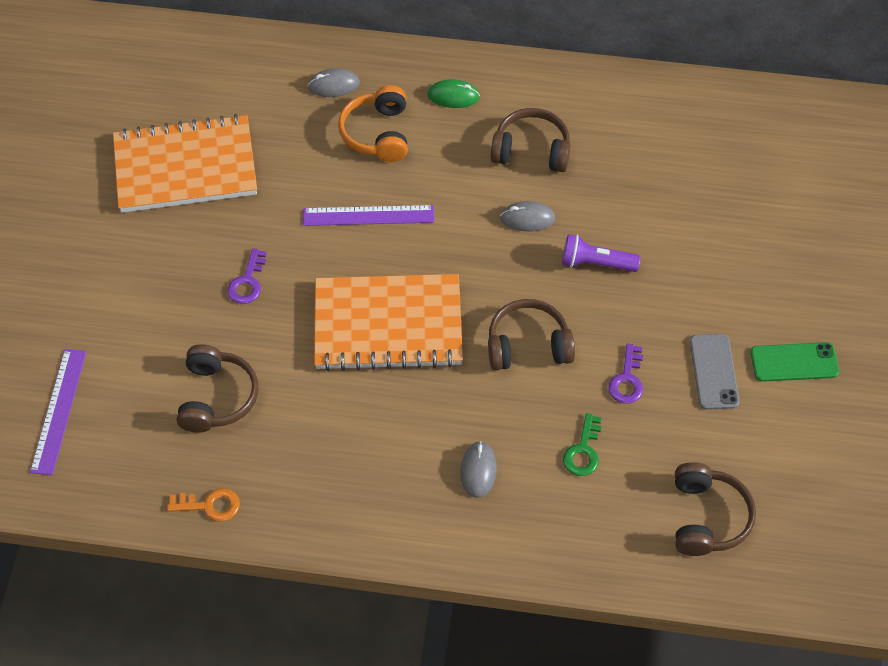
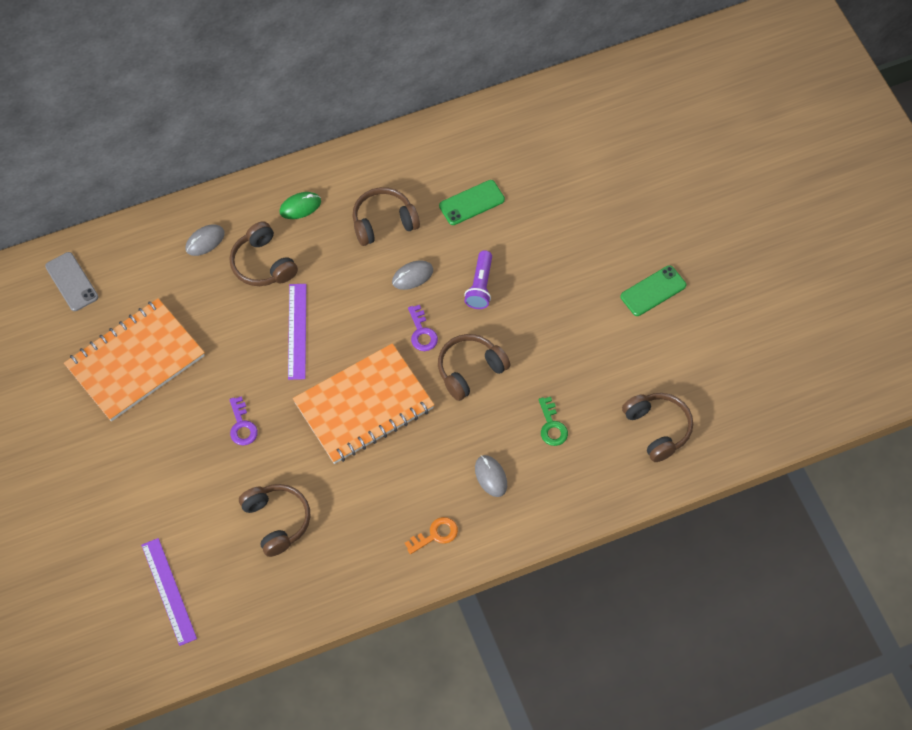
camera: 30 degrees left, 5 degrees up
(210, 505) = (323, 599): orange key -> orange key (435, 535)
(368, 216) = (297, 331): purple ruler -> purple ruler turned 60 degrees counterclockwise
(377, 133) = (263, 264): orange headphones -> brown headphones
(596, 263) = (480, 286): purple flashlight -> purple flashlight turned 60 degrees counterclockwise
(627, 380) = (551, 360): purple key -> purple key (422, 332)
(640, 174) = (471, 203): none -> green phone
(713, 372) = (604, 325): grey phone -> grey phone (71, 282)

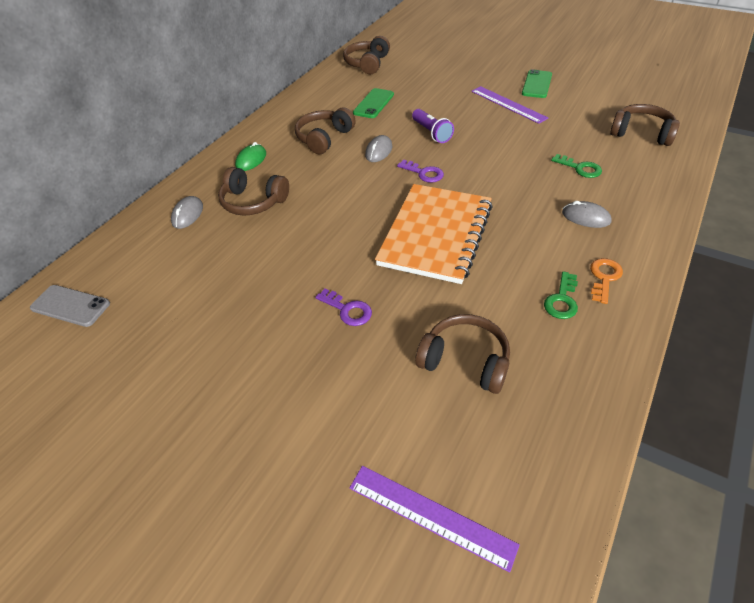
camera: 35 degrees left, 15 degrees down
(135, 361) = (191, 326): orange notebook -> none
(297, 331) = (326, 223): purple ruler -> purple ruler (508, 104)
(386, 528) = (562, 300): none -> green key
(470, 370) = (484, 173): brown headphones -> brown headphones (367, 64)

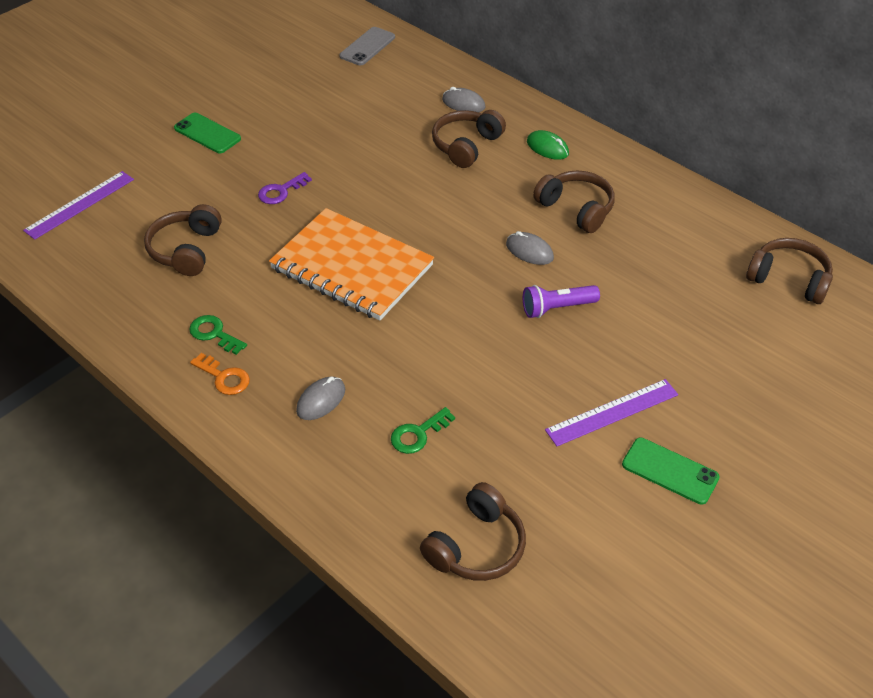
camera: 100 degrees right, 0 degrees up
(373, 103) = (654, 266): green phone -> green phone (207, 133)
(424, 173) = (467, 281): purple key -> none
(465, 361) = (186, 250): brown headphones -> brown headphones turned 150 degrees clockwise

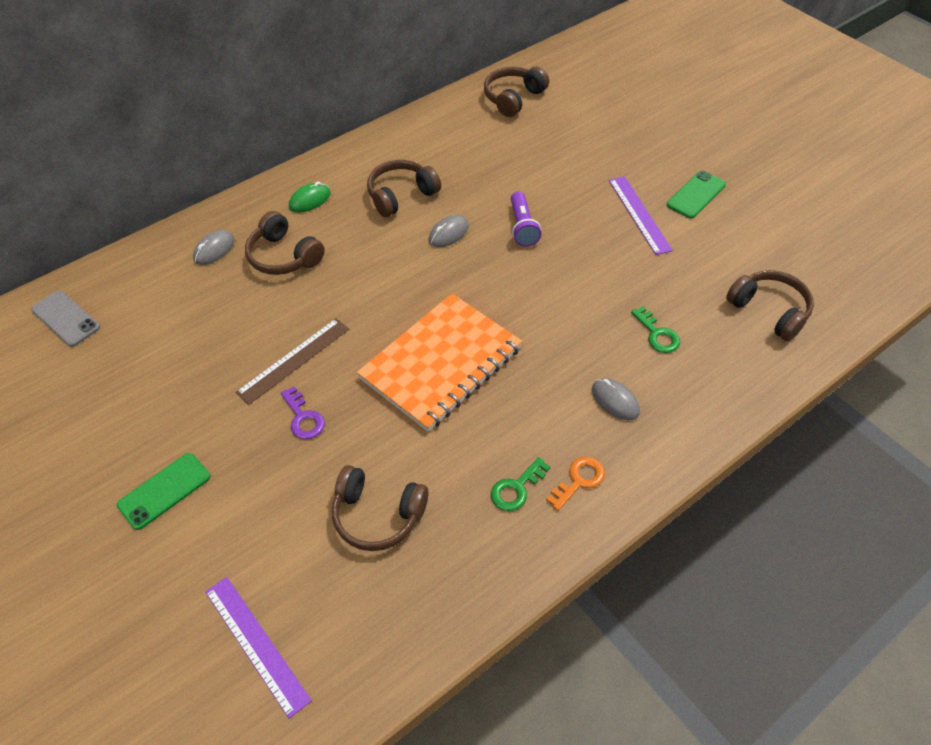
camera: 80 degrees left, 5 degrees up
(342, 175) = (294, 360): none -> brown ruler

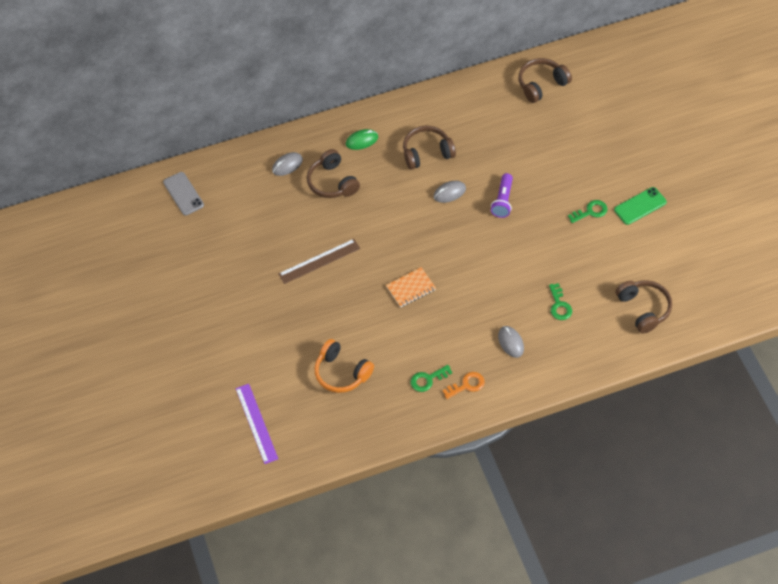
camera: 20 degrees right, 5 degrees up
(164, 491) = (224, 325): green phone -> none
(303, 418) = (315, 301): purple key -> none
(378, 515) = (341, 373): brown headphones -> orange headphones
(441, 363) = (411, 288): orange notebook -> orange notebook, size x0.45
(639, 214) = (590, 211): purple ruler -> green key

